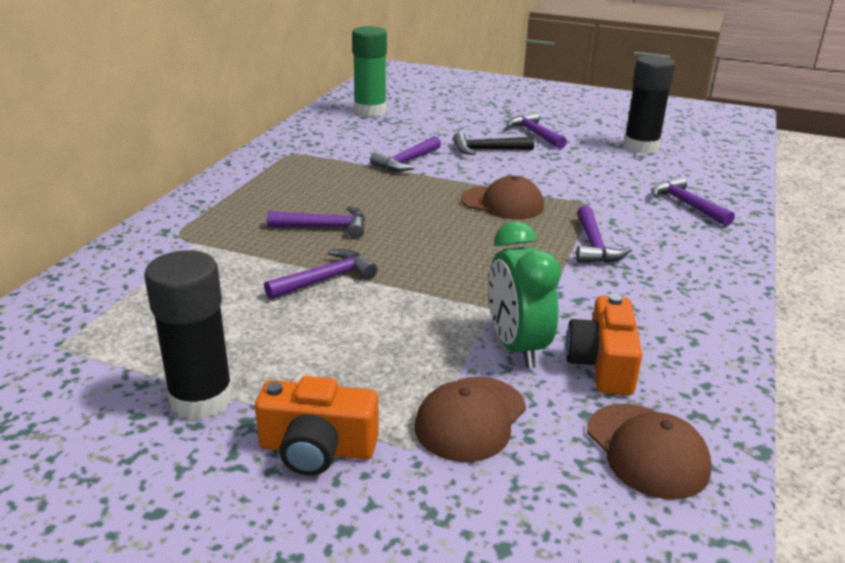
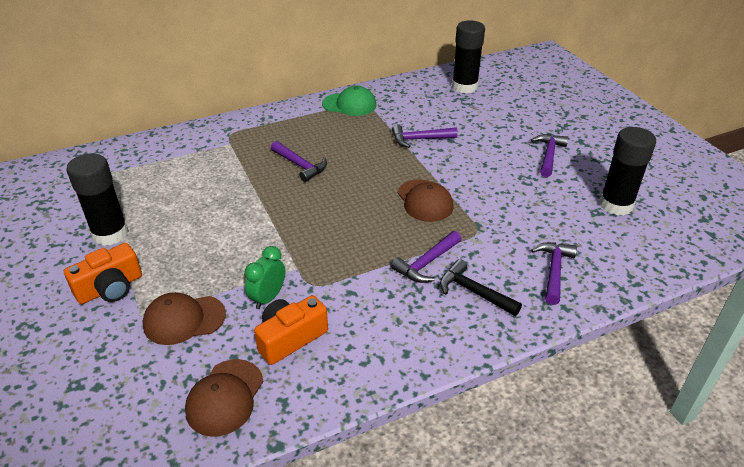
camera: 45 degrees right, 10 degrees up
(278, 160) = (349, 104): none -> green cap
(317, 449) = (110, 288): orange camera -> orange camera turned 90 degrees counterclockwise
(326, 279) = (250, 199): purple hammer -> none
(370, 111) = (464, 87): green glue stick -> black glue stick
(487, 150) = (488, 154): black hammer -> black hammer (474, 292)
(516, 347) = (268, 298): green clock -> green clock, size x0.67

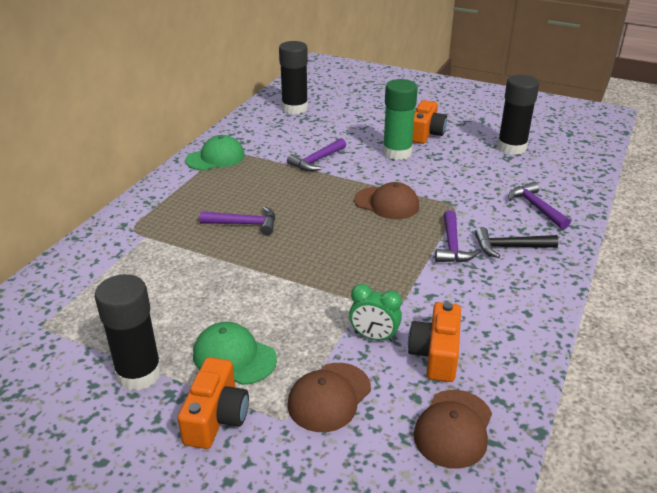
camera: 40 degrees left, 5 degrees down
(170, 256) = (234, 357): none -> green cap
(225, 397) = (453, 428): brown cap -> brown cap turned 45 degrees clockwise
(268, 298) = (374, 337): green clock -> green clock turned 60 degrees counterclockwise
(496, 161) = (397, 152): none -> green glue stick
(548, 155) = (426, 133): purple hammer -> orange camera

